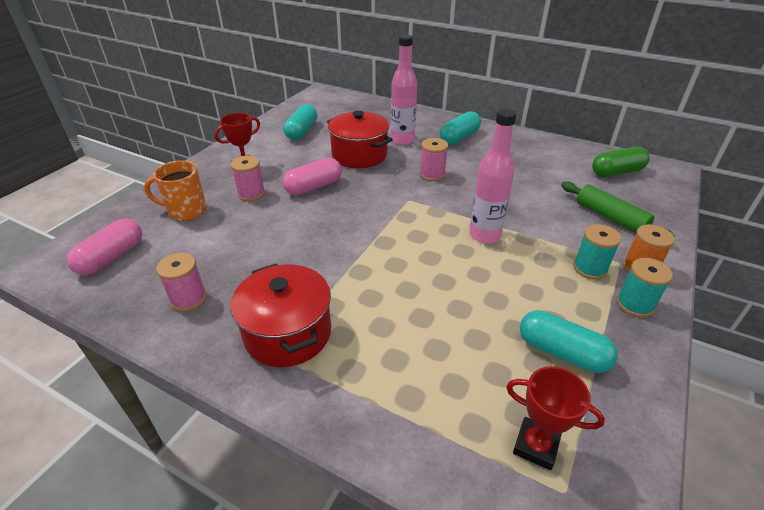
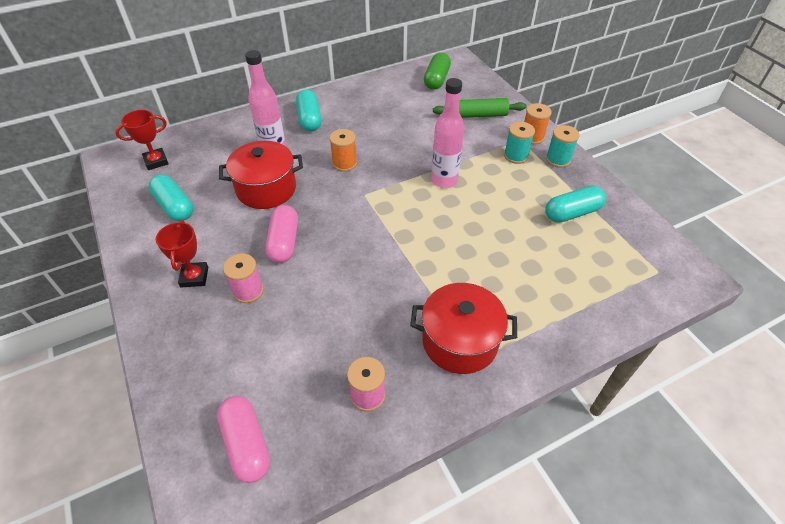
camera: 55 degrees left, 10 degrees up
(186, 211) = (224, 354): orange mug -> none
(432, 174) = (344, 163): pink spool -> orange spool
(536, 446) = (626, 265): red trophy -> red trophy (156, 161)

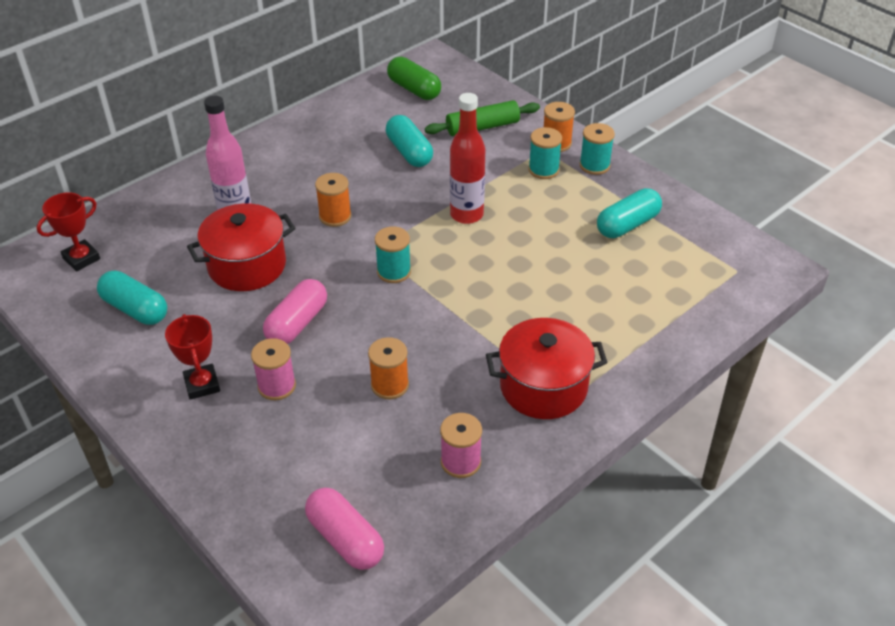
camera: 15 degrees left, 5 degrees down
(284, 242) = (297, 323): pink capsule -> pink capsule turned 45 degrees clockwise
(309, 119) = (266, 169): turquoise capsule -> turquoise capsule (409, 152)
(334, 310) = (390, 385): none -> orange spool
(372, 215) = (394, 271): none -> turquoise spool
(436, 79) = (414, 89): green capsule -> green capsule turned 45 degrees counterclockwise
(444, 180) = (466, 215): pink bottle -> red bottle

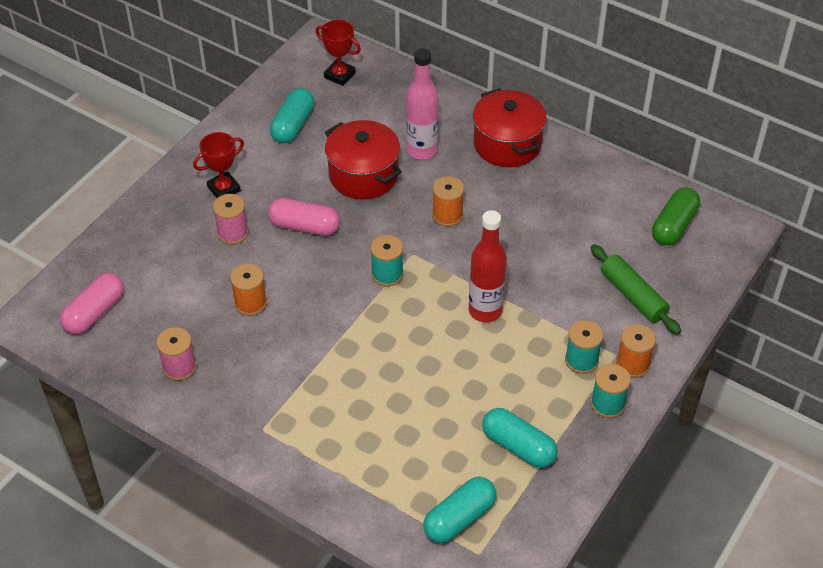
camera: 75 degrees right, 5 degrees up
(409, 152) = (565, 246): turquoise capsule -> turquoise capsule (459, 518)
(543, 387) = (274, 410): red pot -> red pot (507, 144)

